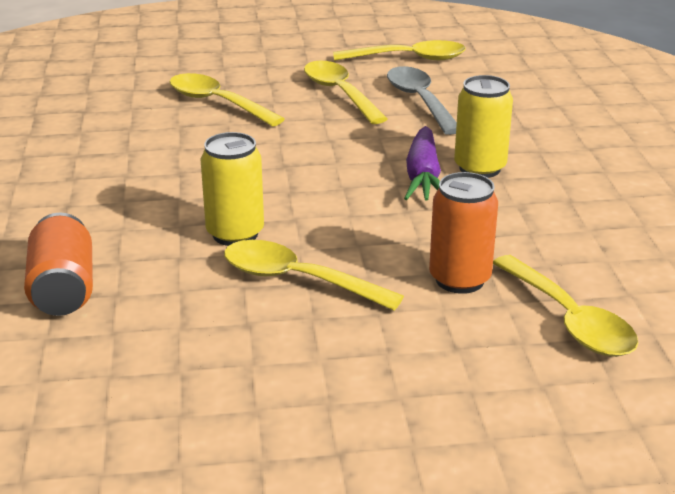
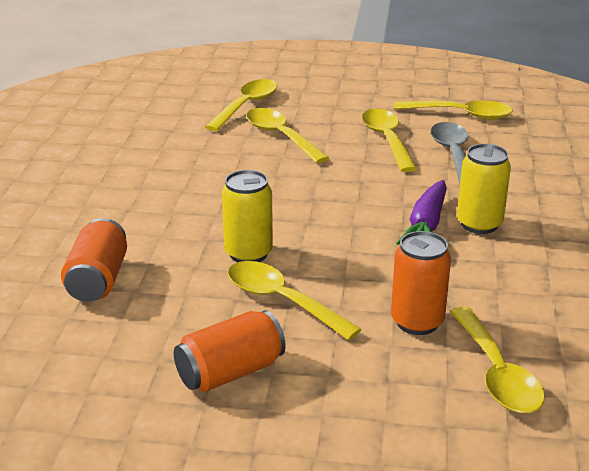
camera: 15 degrees right, 0 degrees up
(162, 74) = (246, 106): none -> yellow spoon
(271, 368) = (230, 372): none -> orange can

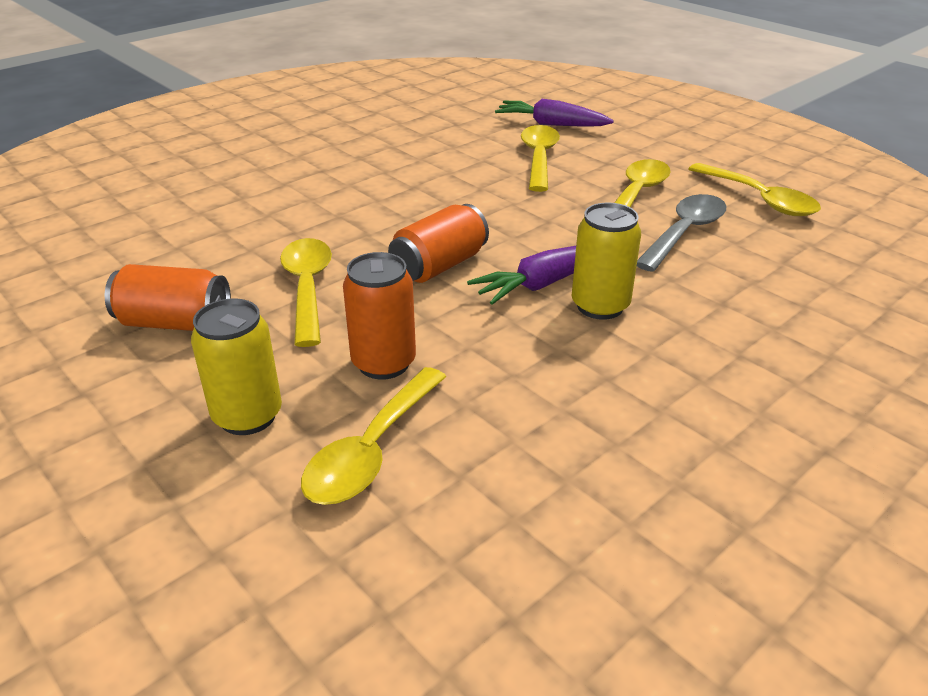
camera: 40 degrees right, 5 degrees up
(98, 280) = (214, 211): orange can -> orange can (439, 266)
(246, 106) = (551, 124): yellow spoon -> purple carrot
(248, 253) = (348, 239): yellow can -> yellow can (247, 416)

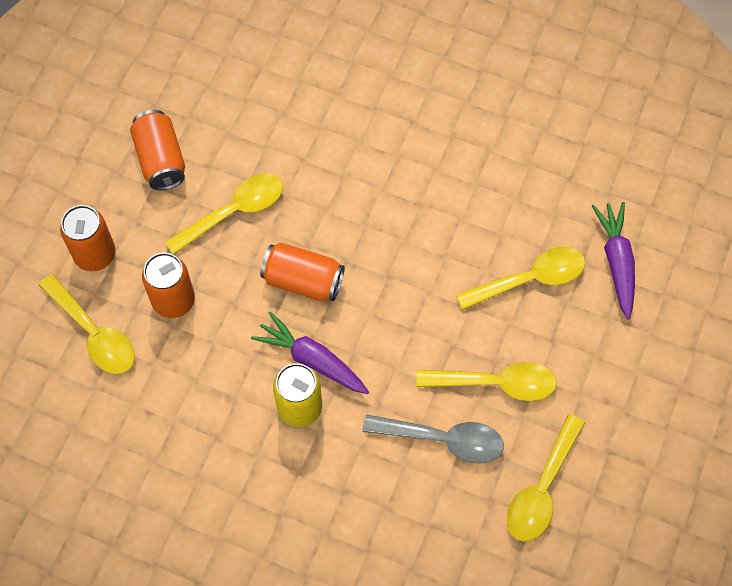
camera: 65 degrees right, 30 degrees up
(247, 416) = (95, 255): yellow can -> orange can
(372, 451) = (94, 333): yellow spoon -> yellow spoon turned 135 degrees counterclockwise

